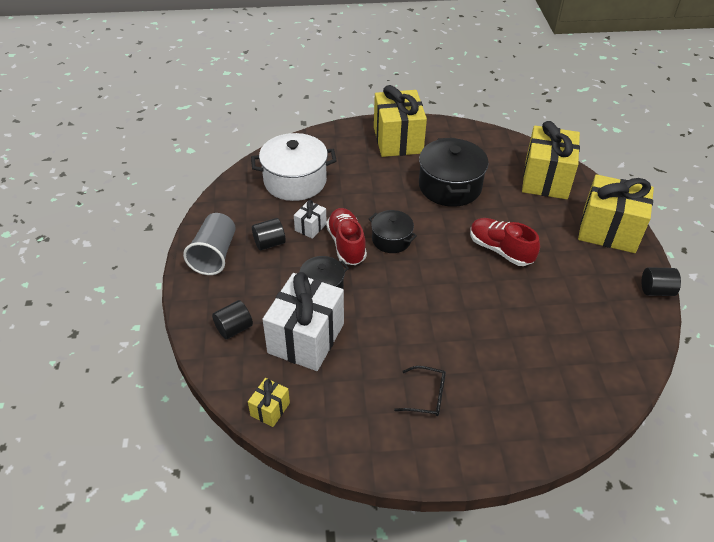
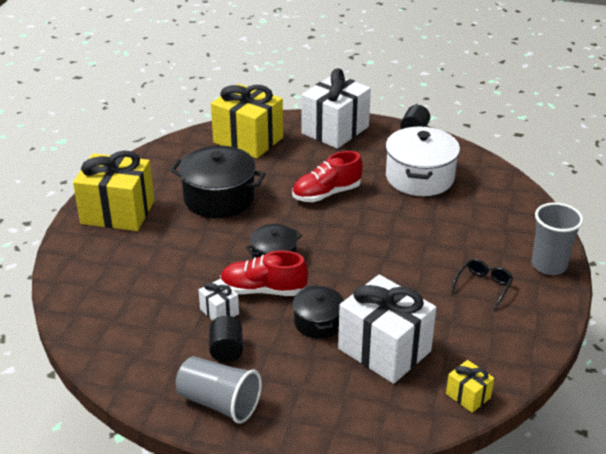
camera: 70 degrees left, 10 degrees down
(234, 328) = (347, 405): black cylinder -> none
(295, 181) = (131, 307): white pot -> white pot (419, 177)
(490, 450) = (549, 265): none -> grey cup
(608, 231) = (335, 130): yellow gift -> white gift

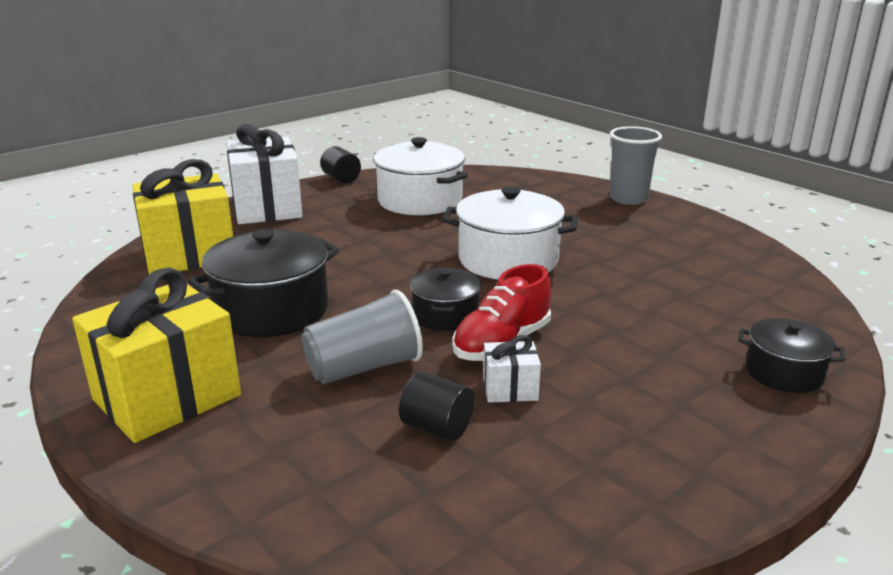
camera: 55 degrees left, 10 degrees down
(219, 403) = (707, 454): grey cup -> grey cup (364, 367)
(226, 350) = (598, 411): black cylinder -> black cylinder (437, 428)
(318, 322) = (602, 330): black pot -> black pot (784, 373)
(326, 194) = (372, 248): red shoe -> none
(372, 250) = (508, 260): none -> white pot
(384, 350) = (687, 309): white gift -> none
(468, 396) = (796, 293): yellow gift -> none
(483, 286) = (629, 231): black glasses -> none

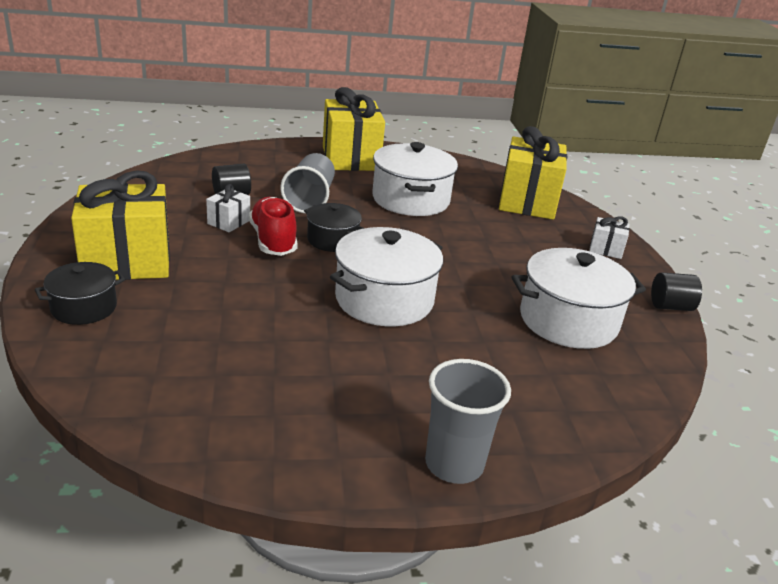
camera: 120 degrees right, 5 degrees up
(267, 208) = (605, 249): white gift -> white gift, size x0.45
(271, 310) = (410, 199): black pot -> white pot
(693, 400) = (127, 261): none -> yellow gift

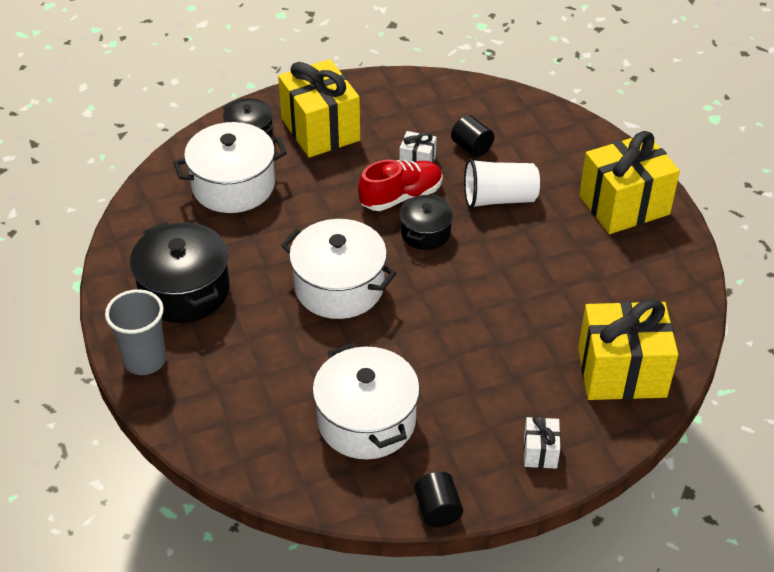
camera: 80 degrees right, 15 degrees up
(310, 199) = (499, 199): grey cup -> white cup
(341, 408) = (184, 290): none -> black pot
(410, 199) = (552, 271): white pot -> white pot (233, 185)

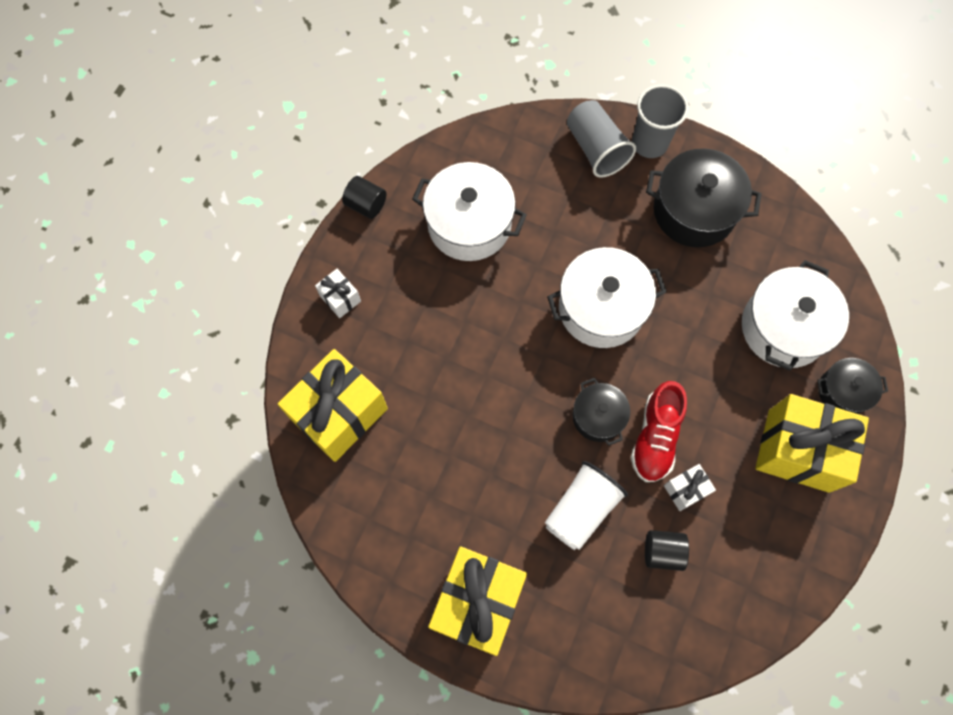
camera: 135 degrees right, 25 degrees up
(190, 391) = (596, 149): none -> grey cup

